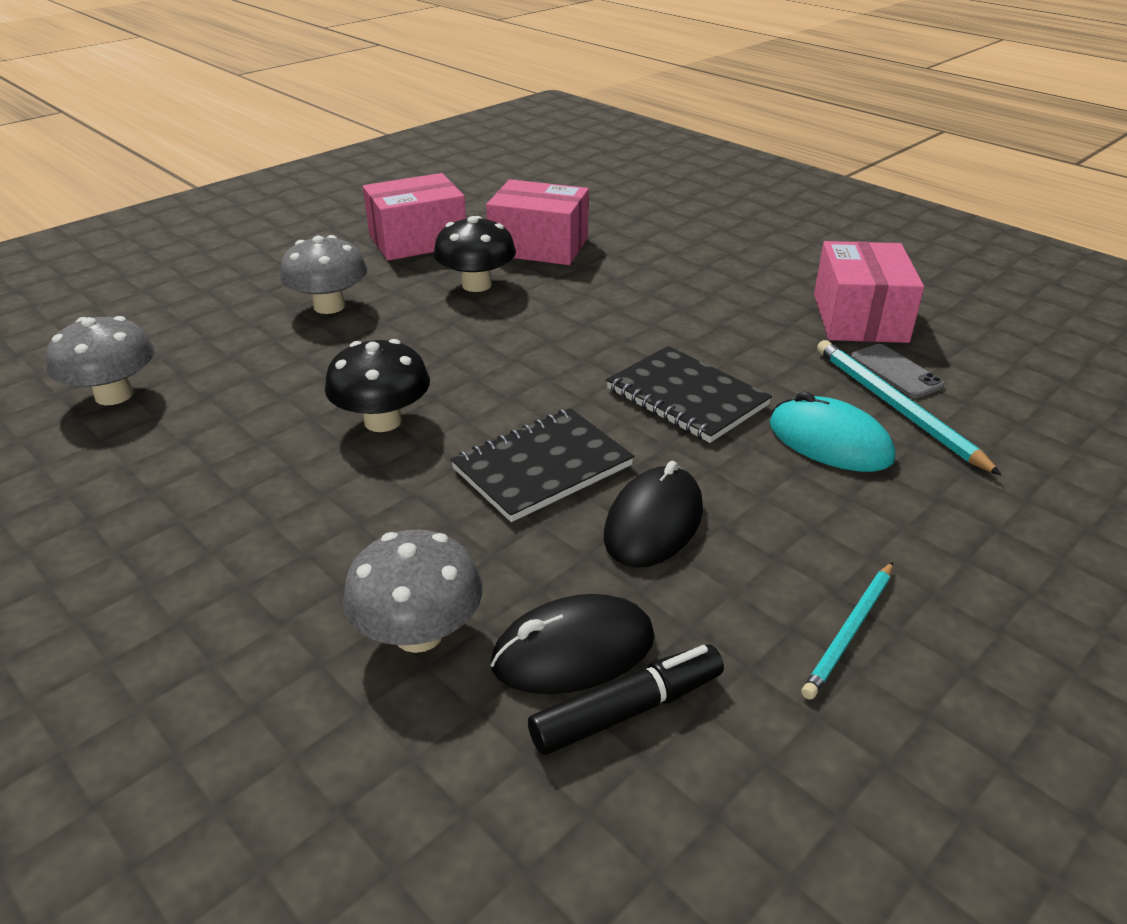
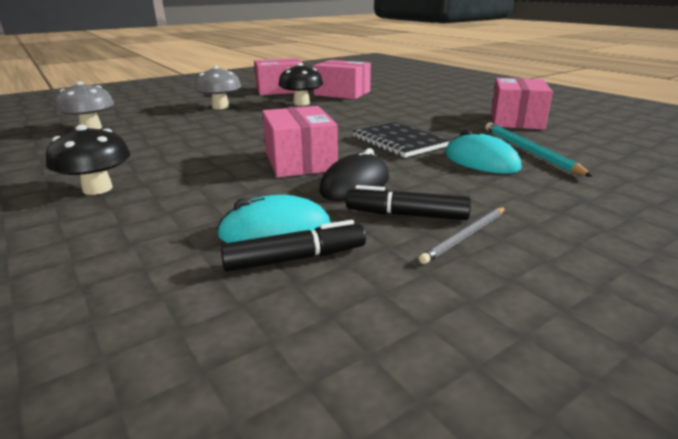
camera: 10 degrees right, 10 degrees down
(383, 421) = (221, 142): black mushroom -> black mushroom (97, 189)
(419, 633) = (185, 217): grey mushroom -> none
(542, 467) = (299, 161): black notebook -> pink box
(573, 651) = (275, 231): black mouse -> turquoise mouse
(754, 591) = (406, 215): none -> black marker
(849, 632) = (465, 236): turquoise pencil -> grey pencil
(896, 371) = (533, 139): grey phone -> none

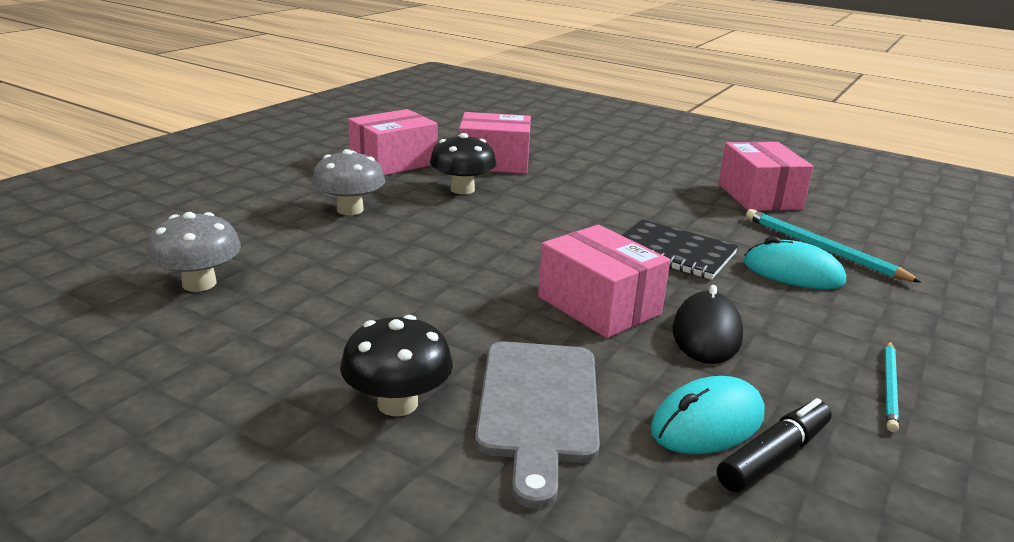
camera: 25 degrees left, 0 degrees up
(174, 203) = (538, 407): none -> grey cutting board
(406, 215) = (808, 369): black marker -> none
(465, 236) = (889, 387): grey pencil -> turquoise pencil

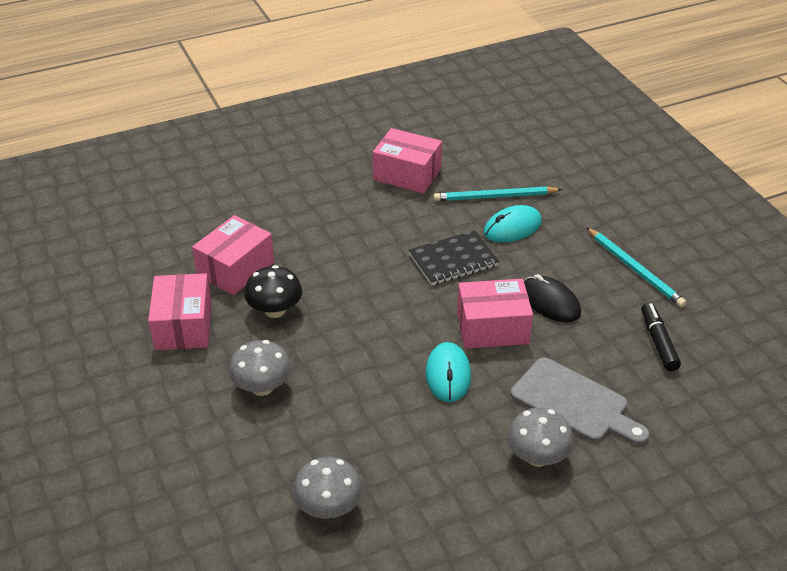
camera: 55 degrees left, 15 degrees up
(397, 403) = (537, 457): black mushroom -> grey mushroom
(707, 423) = (623, 349): turquoise mouse -> turquoise mouse (448, 375)
(889, 387) = (635, 269): turquoise pencil -> turquoise pencil, size x1.55

